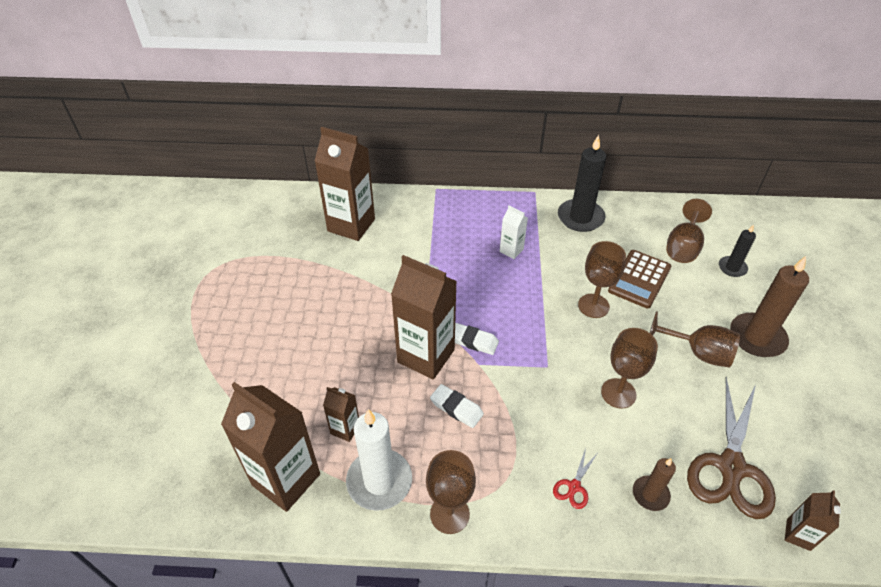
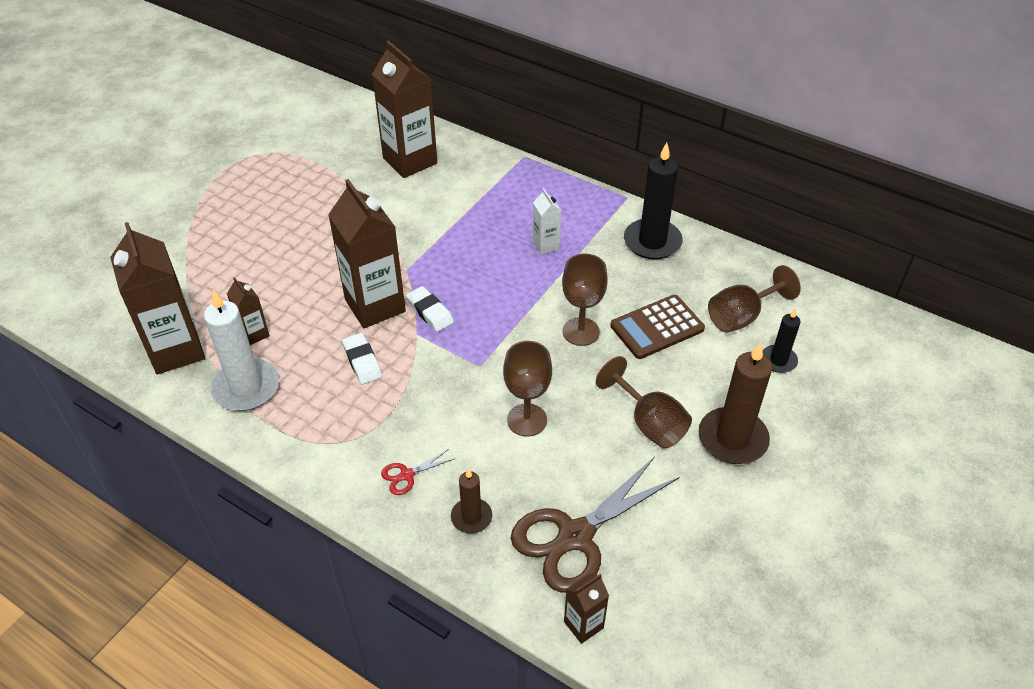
camera: 30 degrees right, 0 degrees up
(449, 514) = (280, 441): brown goblet -> none

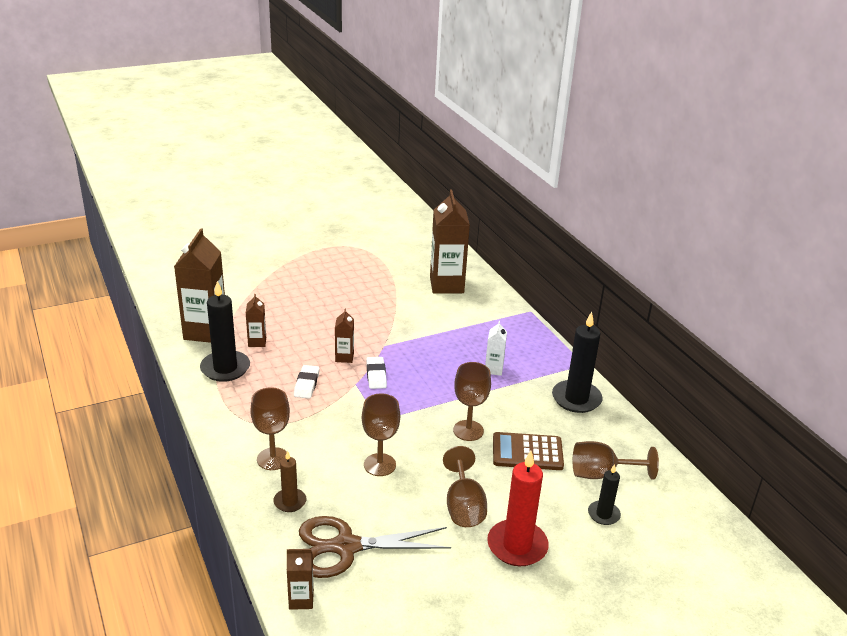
camera: 30 degrees right, 15 degrees down
(246, 388) = (225, 368): white candle -> black candle
(375, 305) = (344, 357): brown carton -> brown carton, size x0.48
(407, 475) = (273, 459): red scissors -> brown goblet
(732, 439) = (517, 546): brown candle -> red candle

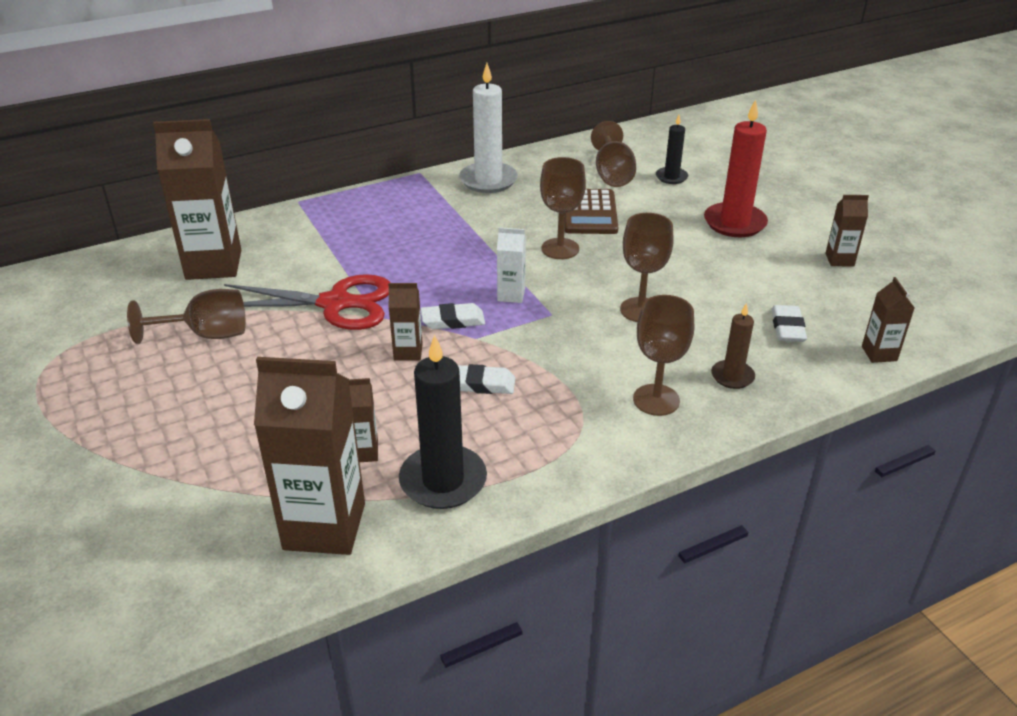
camera: 90 degrees left, 5 degrees up
(346, 547) = (787, 328): brown scissors -> white eraser
(400, 330) = (336, 303): none -> red scissors
(451, 612) = (839, 260): none -> brown carton
(463, 506) = (691, 252): brown goblet -> brown goblet (206, 335)
(493, 369) = (433, 230): white carton -> white carton (511, 295)
(576, 399) = (488, 180): black candle -> white candle

